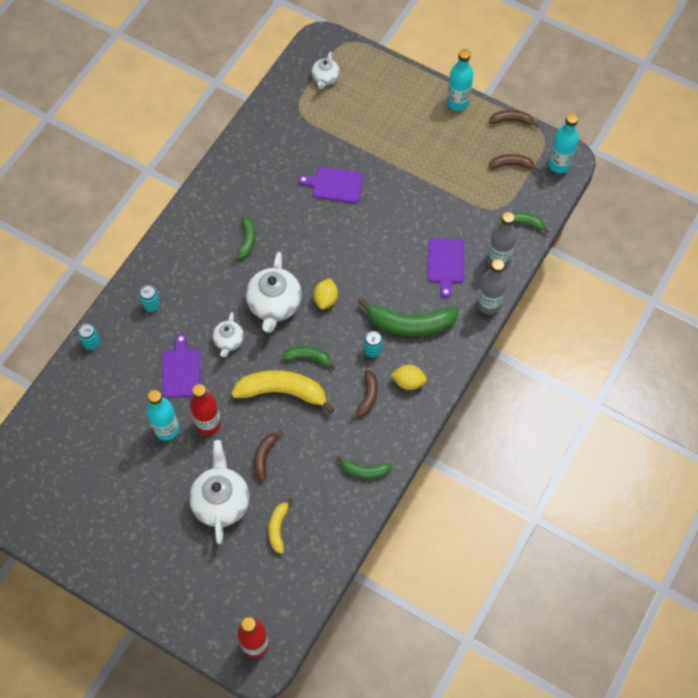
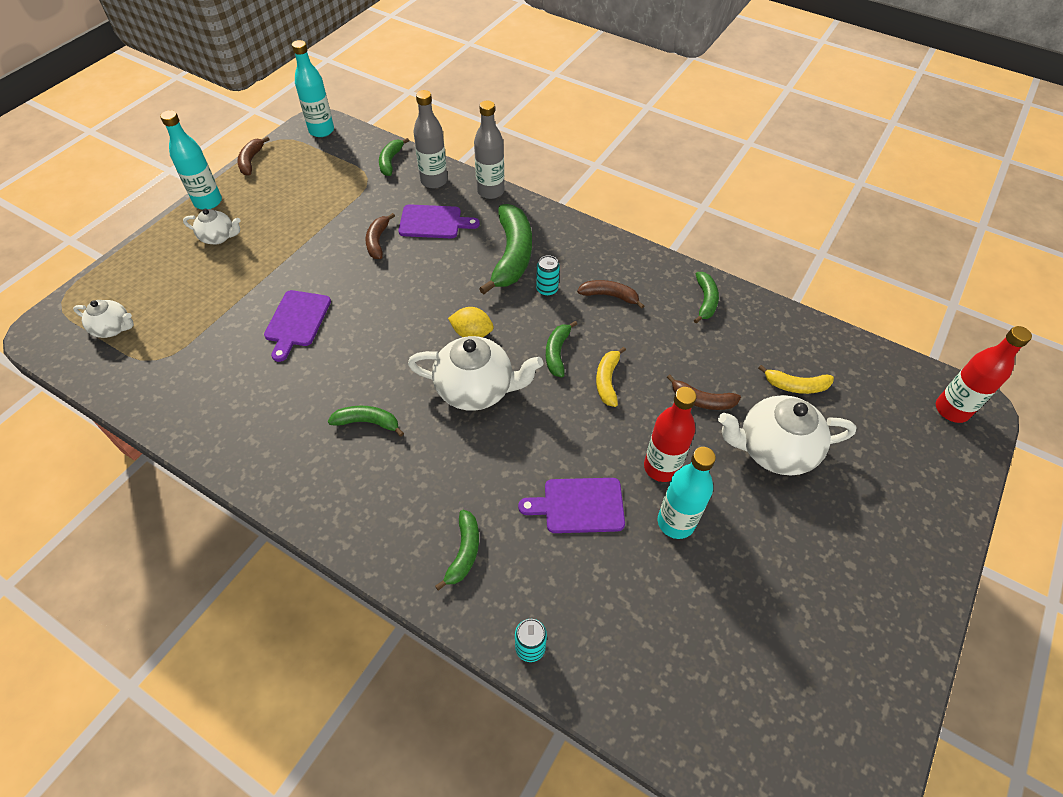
camera: 90 degrees left, 10 degrees down
(152, 305) = (464, 552): turquoise can -> green banana
(228, 341) = (531, 444): white teapot -> white teapot (218, 237)
(282, 392) = (607, 380): yellow banana -> yellow banana, size x0.53
(408, 382) = (588, 259): yellow lemon -> none
(511, 165) = (311, 164): brown banana -> brown banana (378, 241)

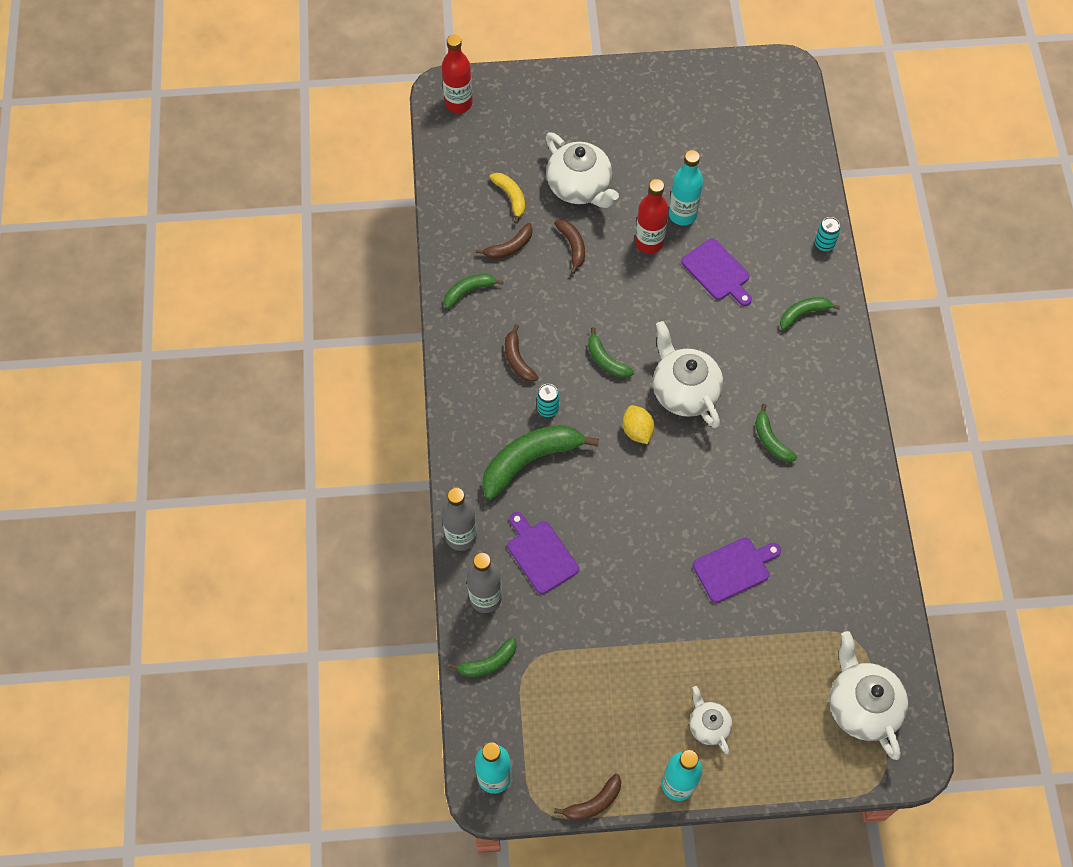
camera: 125 degrees left, 10 degrees up
(113, 328) = (862, 706): white teapot -> white teapot, size x1.81
(378, 241) = (601, 582): brown banana -> brown banana (509, 247)
(557, 353) = (606, 360): green banana -> green banana turned 75 degrees clockwise
(607, 380) = (604, 313): yellow banana -> none

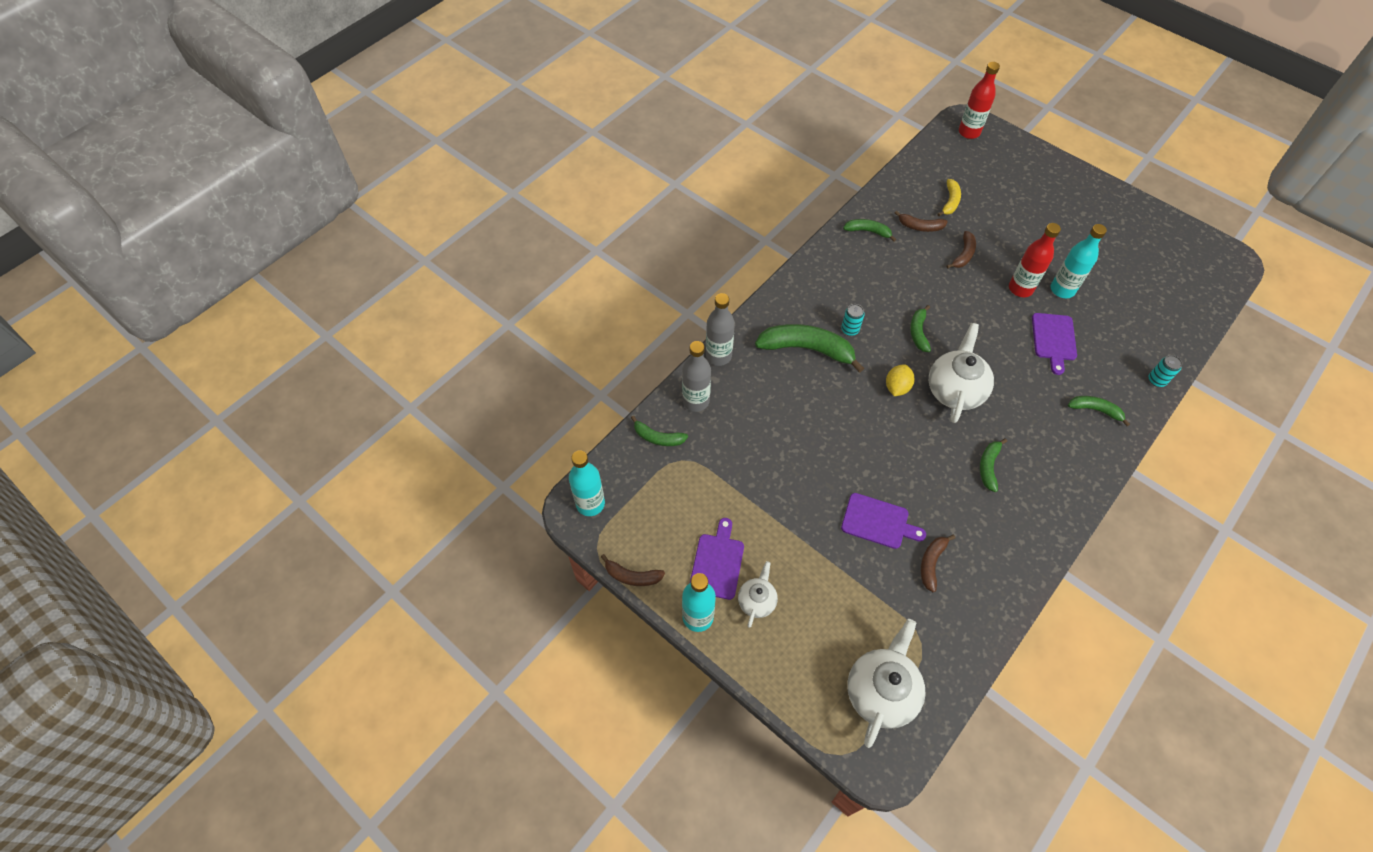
camera: 45 degrees right, 5 degrees down
(517, 360) = (859, 289): brown banana -> brown banana (931, 563)
(540, 554) = (756, 405): purple cutting board -> purple cutting board (717, 563)
(579, 187) = (1003, 226): white teapot -> none

